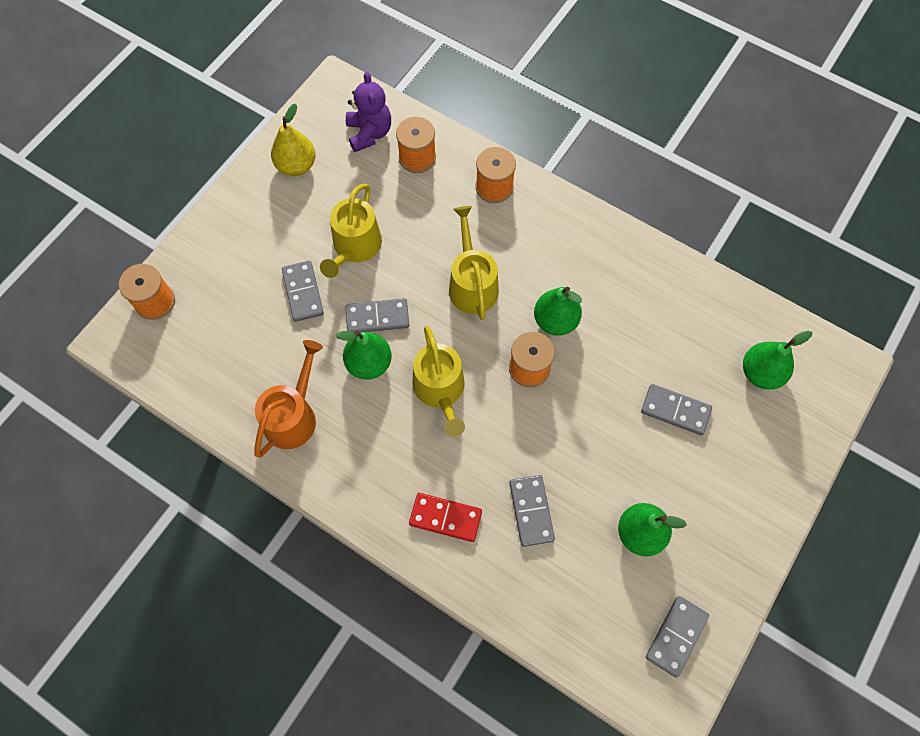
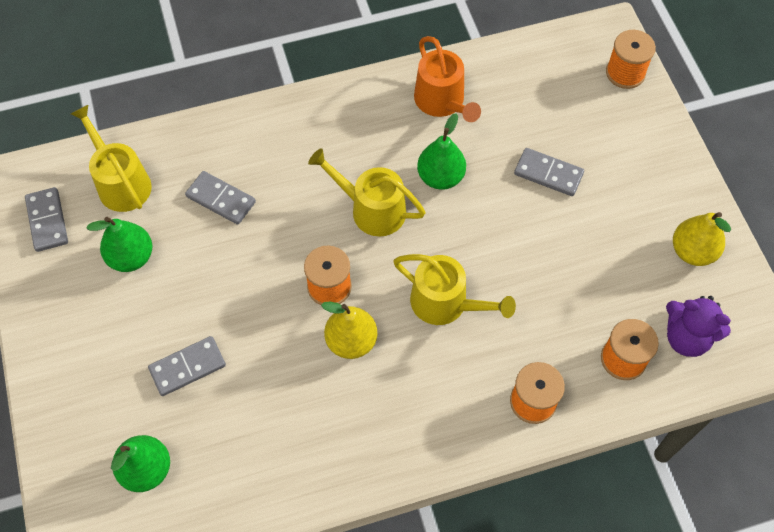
camera: 130 degrees right, 5 degrees down
(355, 247) = (562, 240): yellow watering can -> yellow watering can (121, 183)
(377, 317) = (477, 210): grey domino -> none
(445, 517) = (272, 143): red domino -> none
(555, 321) = (351, 341): green pear -> yellow pear

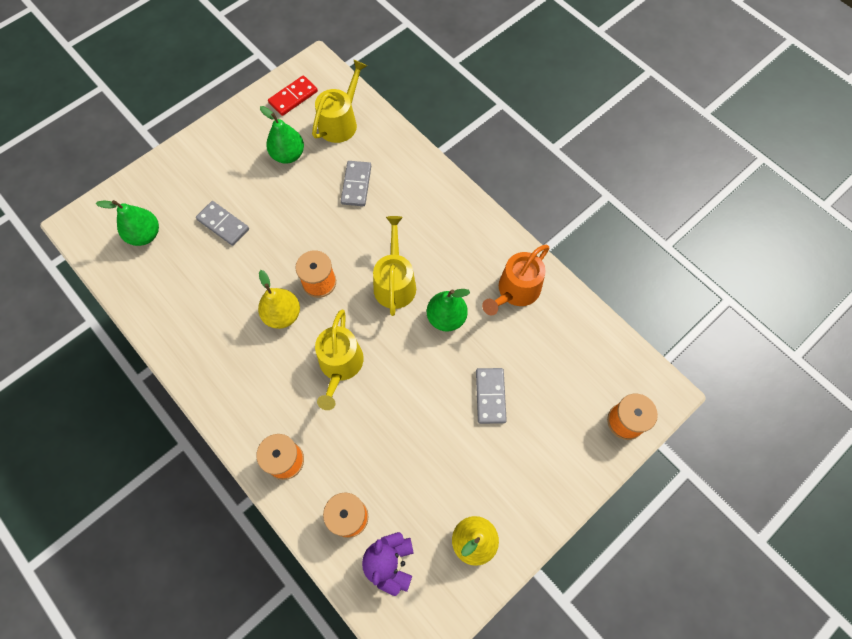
camera: 65 degrees right, 5 degrees up
(47, 221) = (293, 97): grey domino -> red domino

